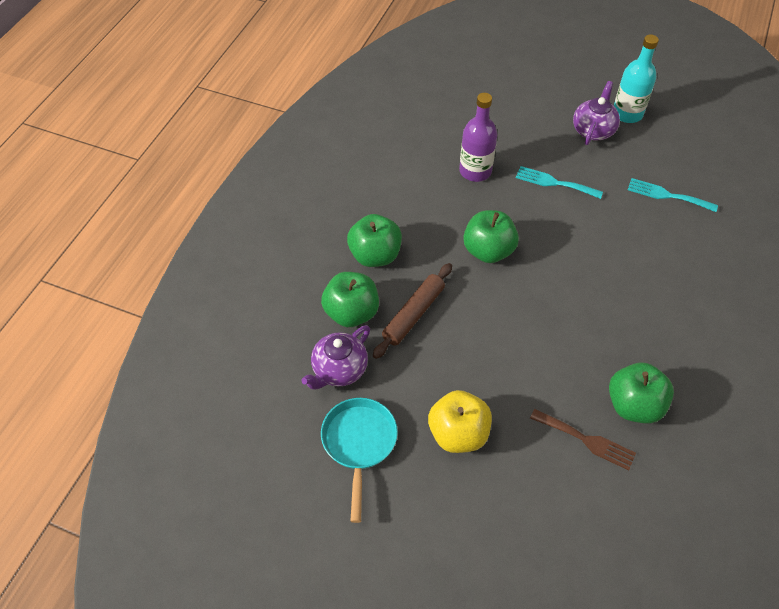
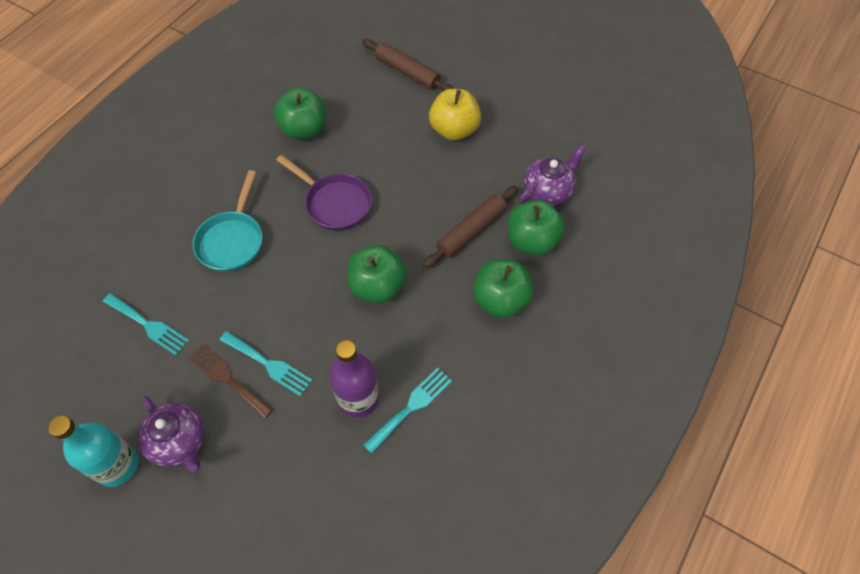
camera: 170 degrees left, 5 degrees up
(359, 444) = (535, 134): turquoise pan -> turquoise pan (232, 240)
(433, 171) = (411, 407): none -> turquoise fork
(542, 518) = (407, 72): none -> brown rolling pin
(560, 322) = (334, 203): none -> purple pan
(586, 440) = (354, 112): brown fork -> brown fork (227, 379)
(593, 130) = (179, 442): purple teapot -> purple teapot turned 75 degrees counterclockwise

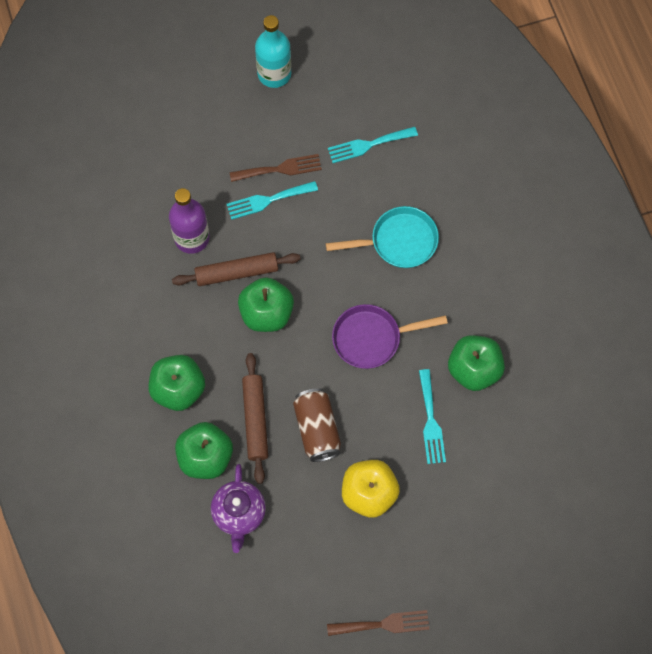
camera: 130 degrees right, 10 degrees up
(179, 442) = (258, 115): purple teapot -> none
(232, 240) = (398, 242): turquoise pan -> turquoise pan turned 120 degrees clockwise
(407, 72) = (474, 510): brown rolling pin -> brown rolling pin (236, 273)
(411, 407) = (155, 266): turquoise fork -> turquoise fork (431, 421)
(439, 188) = (317, 429): none -> brown can
(529, 71) = (383, 624): none -> brown fork

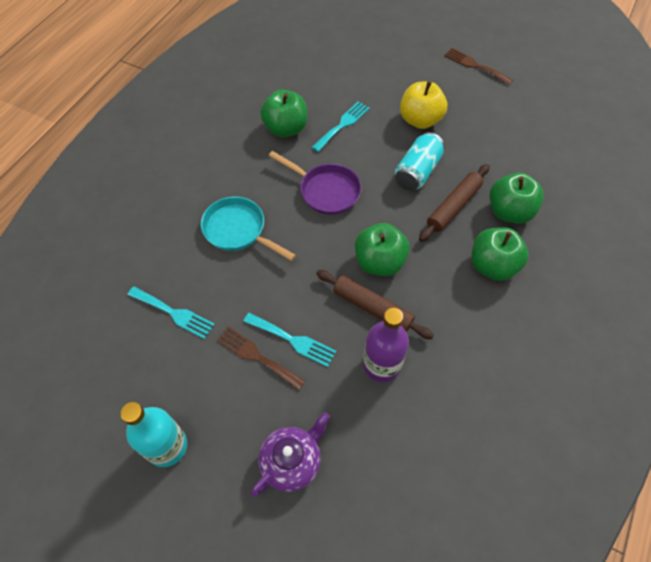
camera: 135 degrees left, 10 degrees down
(239, 514) = (514, 167): purple teapot -> purple teapot (292, 461)
(317, 429) = (417, 171): brown can -> turquoise can

